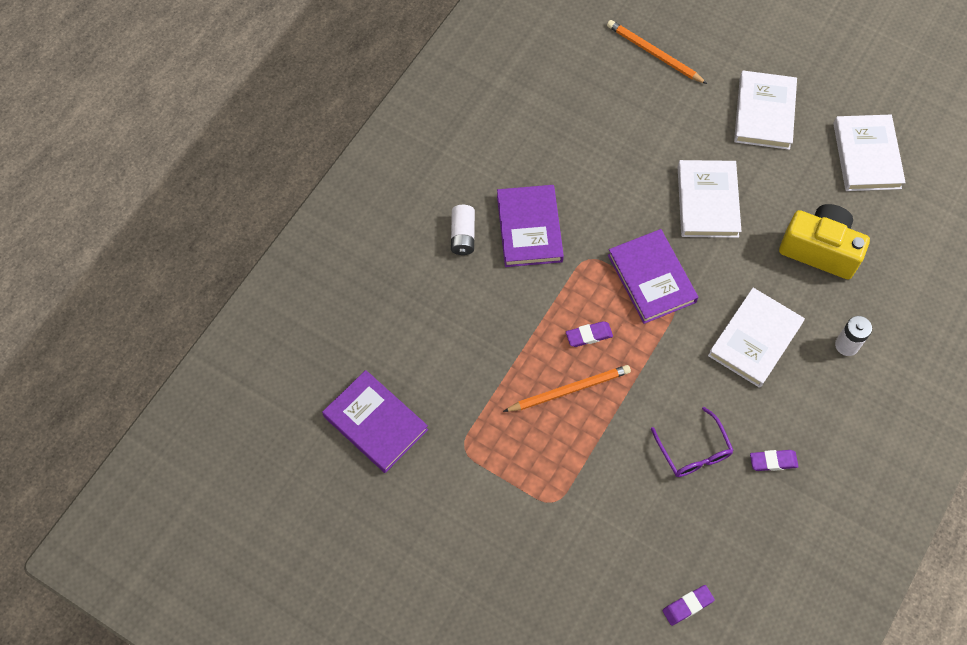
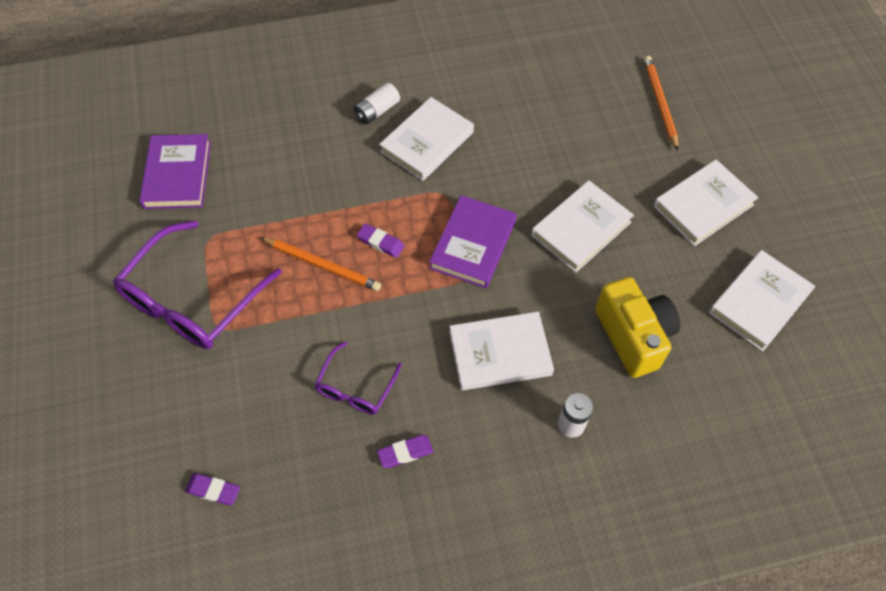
camera: 45 degrees right, 5 degrees down
(510, 501) = (192, 300): none -> purple glasses
(529, 228) = (427, 142): purple book -> white book
(773, 461) = (405, 452): purple eraser -> purple eraser turned 60 degrees counterclockwise

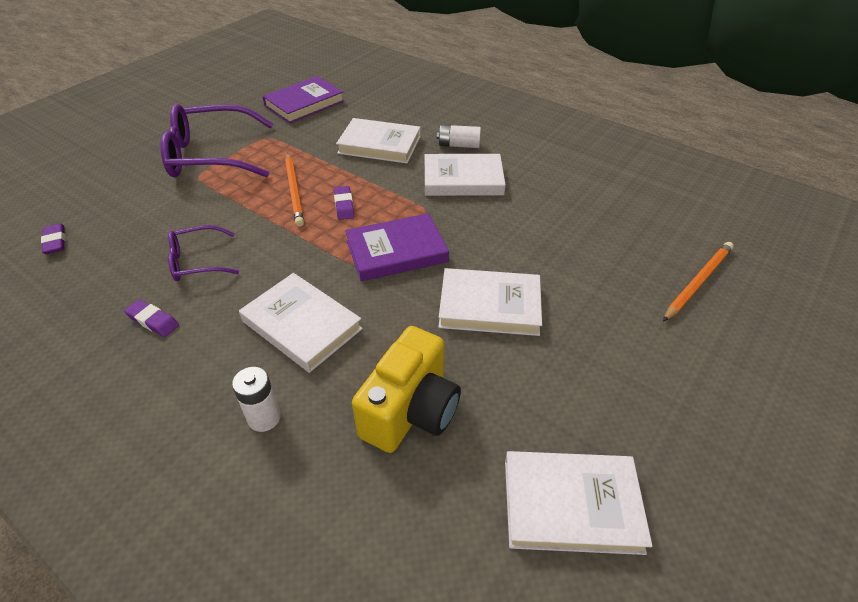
camera: 50 degrees right, 15 degrees down
(703, 205) = (630, 380): white book -> white book (379, 145)

